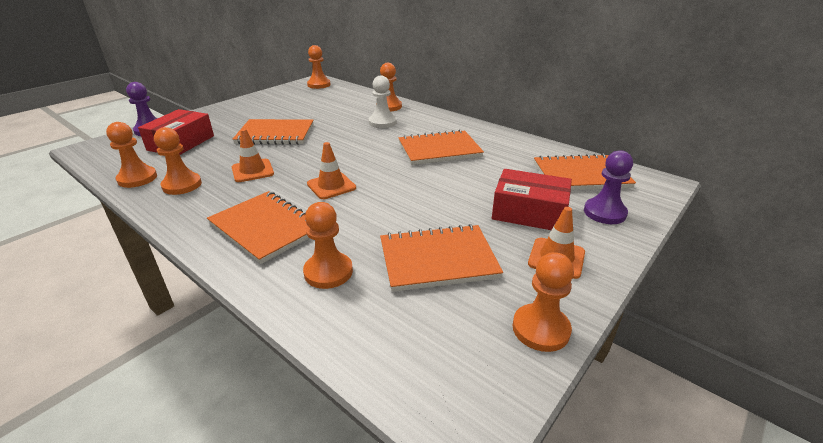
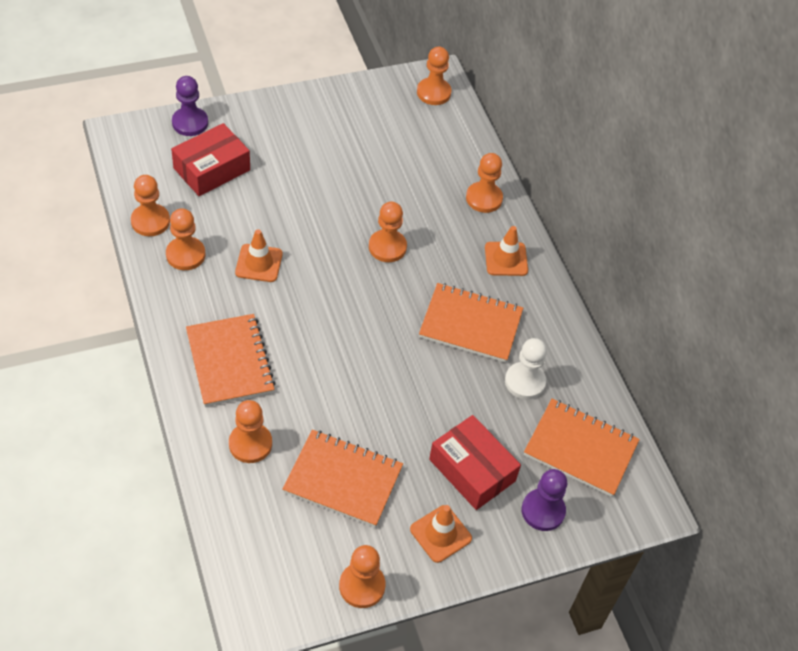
camera: 25 degrees right, 20 degrees up
(275, 134) = (315, 200): orange notebook -> none
(331, 186) = (318, 330): orange traffic cone -> orange traffic cone (506, 259)
(346, 138) = (387, 247): none -> orange pawn
(382, 122) = (449, 234): white pawn -> white pawn (525, 382)

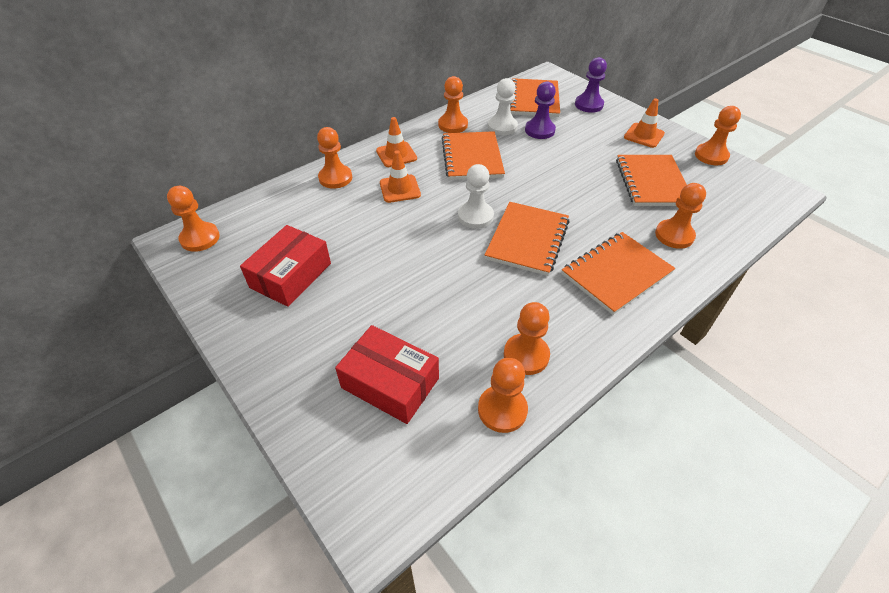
camera: 105 degrees left, 5 degrees down
(190, 123) = (318, 441): purple pawn -> purple pawn (539, 130)
(259, 263) = (497, 293): orange traffic cone -> orange traffic cone (400, 189)
(311, 315) = (527, 240): none -> orange notebook
(367, 288) = (475, 216): none -> white pawn
(387, 247) = (423, 217): orange pawn -> orange pawn (453, 125)
(472, 470) = (588, 133): red box -> red box (291, 275)

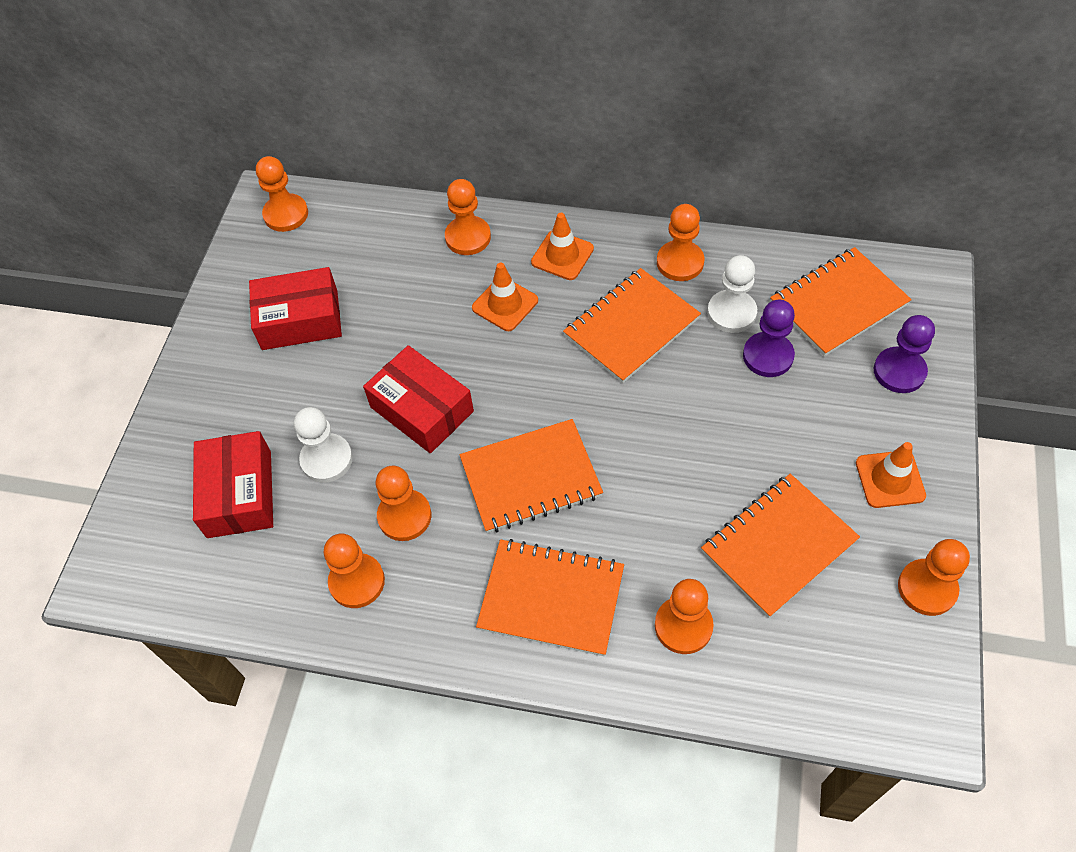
camera: 55 degrees right, 10 degrees up
(430, 257) = (421, 409): none -> red box
(475, 216) = (525, 404): white pawn -> white pawn (326, 459)
(502, 410) = (276, 602): orange pawn -> orange pawn (404, 516)

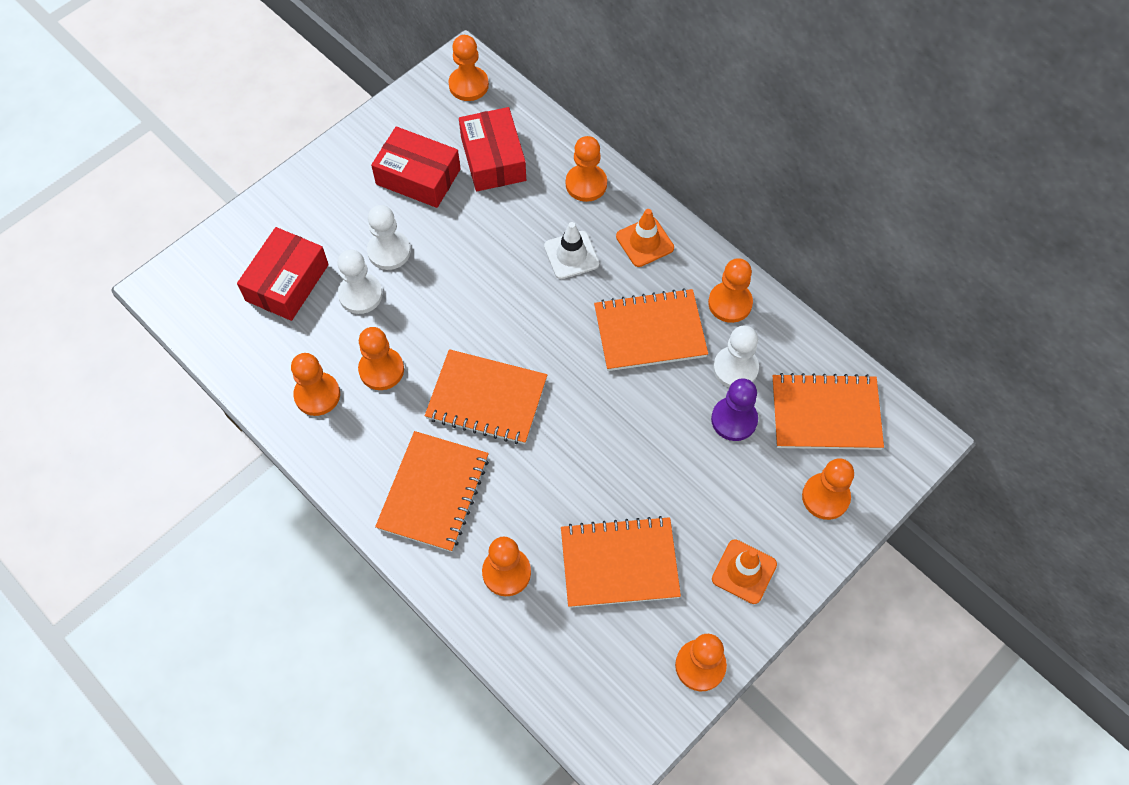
camera: 30 degrees right, 5 degrees up
(324, 403) = (389, 251): none -> white pawn
(421, 409) = (451, 299): red box -> red box (493, 159)
(505, 304) = (571, 255): orange traffic cone -> white traffic cone
(551, 598) = (434, 493): orange notebook -> orange notebook turned 60 degrees clockwise
(899, 371) = (825, 497): purple pawn -> orange pawn

